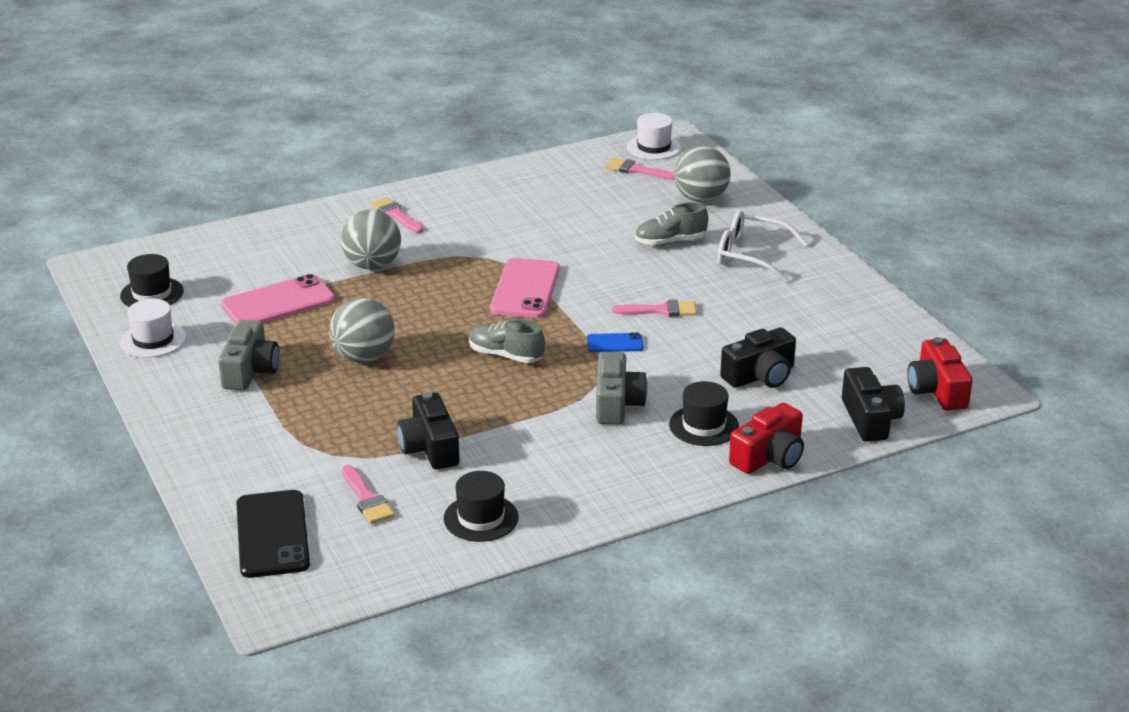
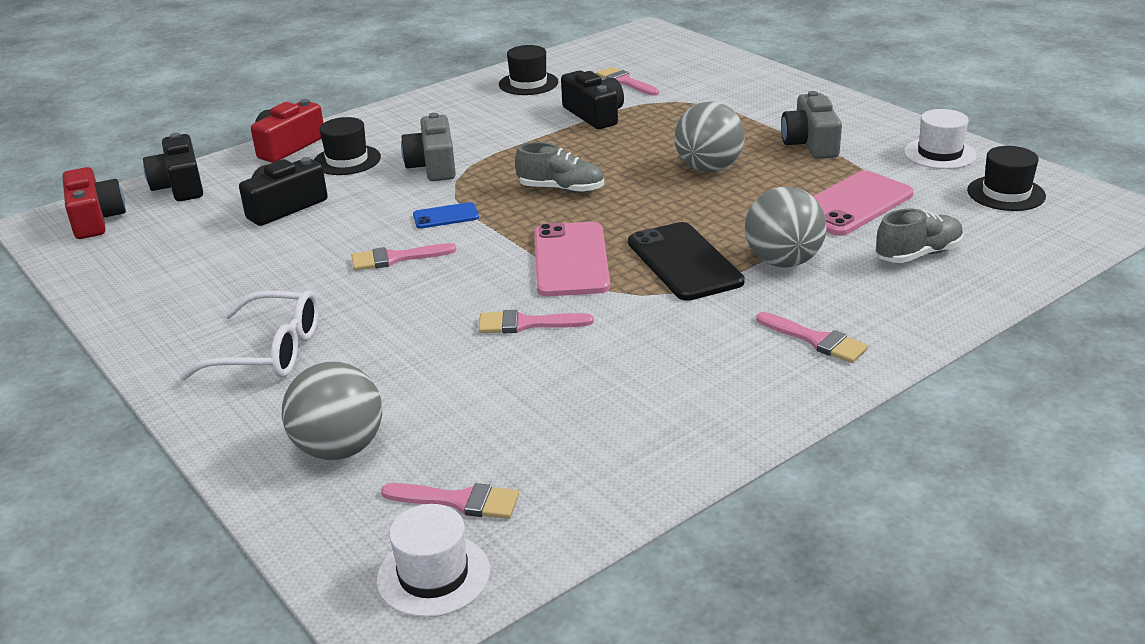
camera: 170 degrees right, 0 degrees up
(272, 534) = (680, 58): black phone -> black phone (684, 262)
(574, 249) = (527, 324): none -> pink brush
(670, 241) = (388, 357): grey shoe -> grey shoe (918, 254)

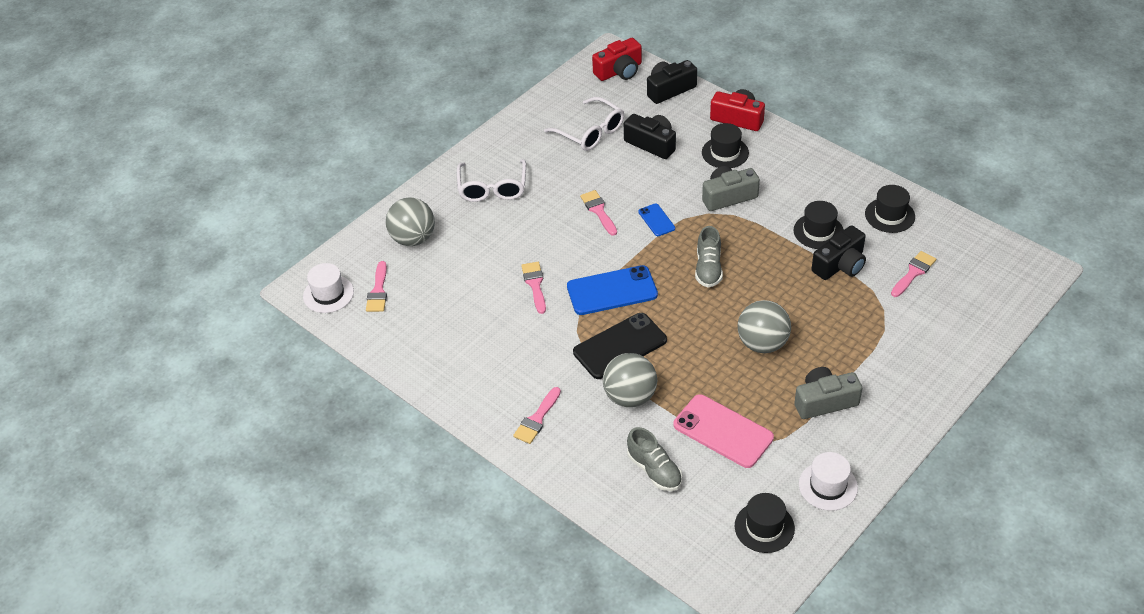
camera: 80 degrees right, 15 degrees up
(213, 252) = (590, 132): none -> white glasses
(531, 120) = (818, 231): none -> black hat
(571, 260) = (612, 291): pink phone -> blue phone

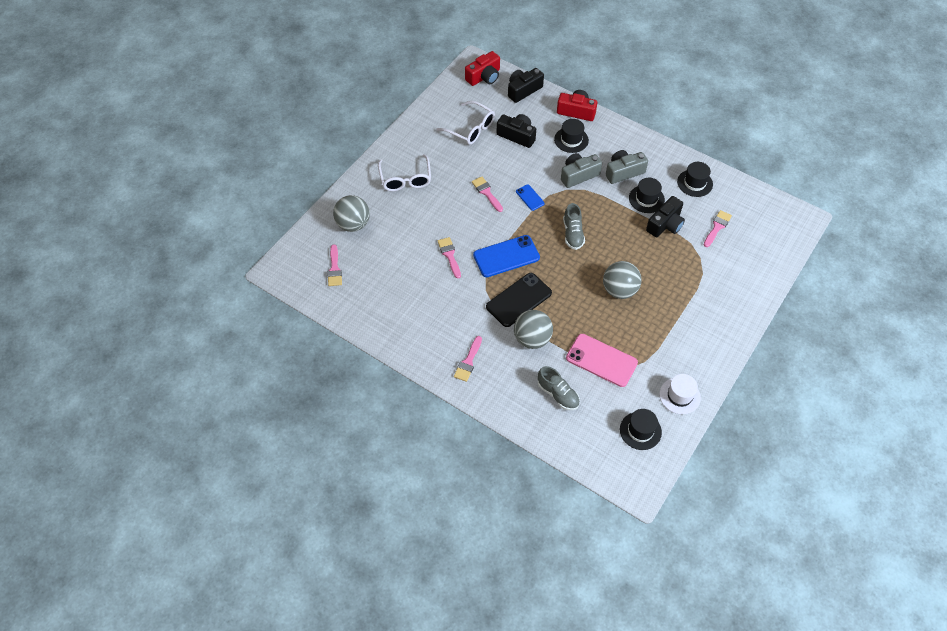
camera: 10 degrees left, 10 degrees up
(328, 294) = (297, 274): white hat -> none
(824, 401) = (668, 331): grey camera -> grey camera (623, 172)

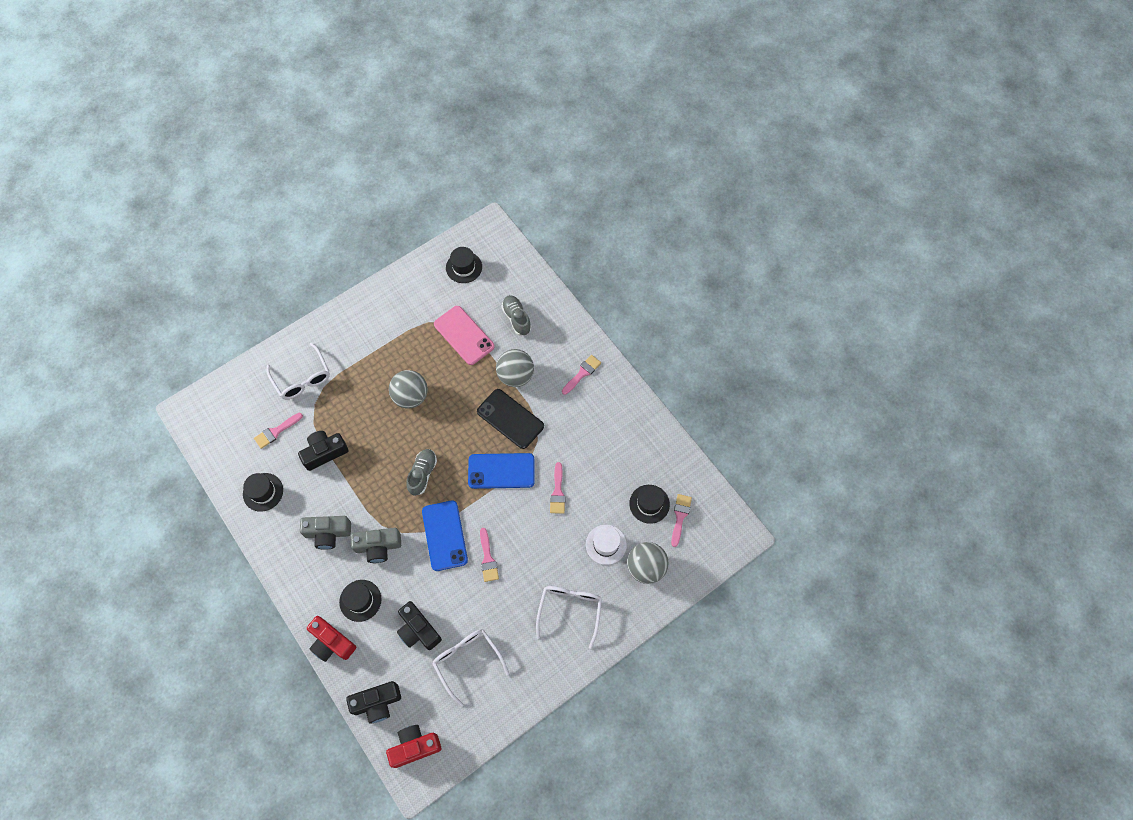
camera: 160 degrees left, 10 degrees up
(519, 300) = (510, 419): black phone -> black phone turned 60 degrees clockwise
(530, 197) = (444, 535): blue phone -> blue phone, size x1.95
(646, 199) = (325, 490): black hat -> black hat (649, 504)
(679, 396) = (415, 284): white hat -> white hat (606, 544)
(726, 274) = (302, 378): none -> white glasses

